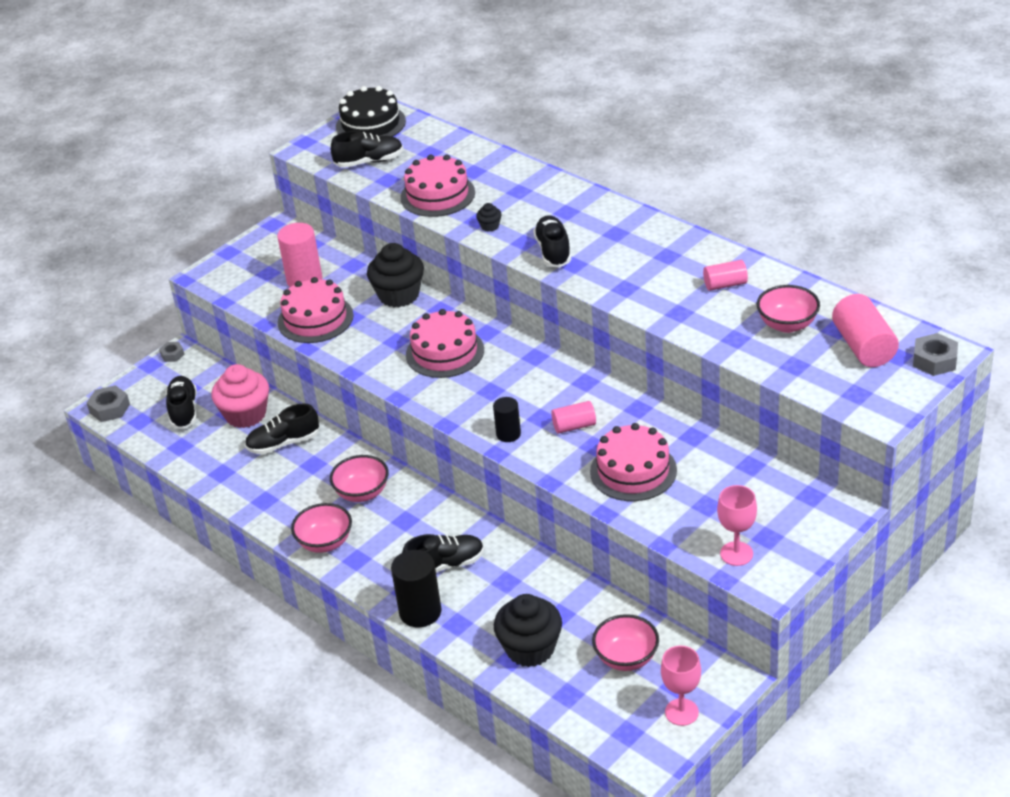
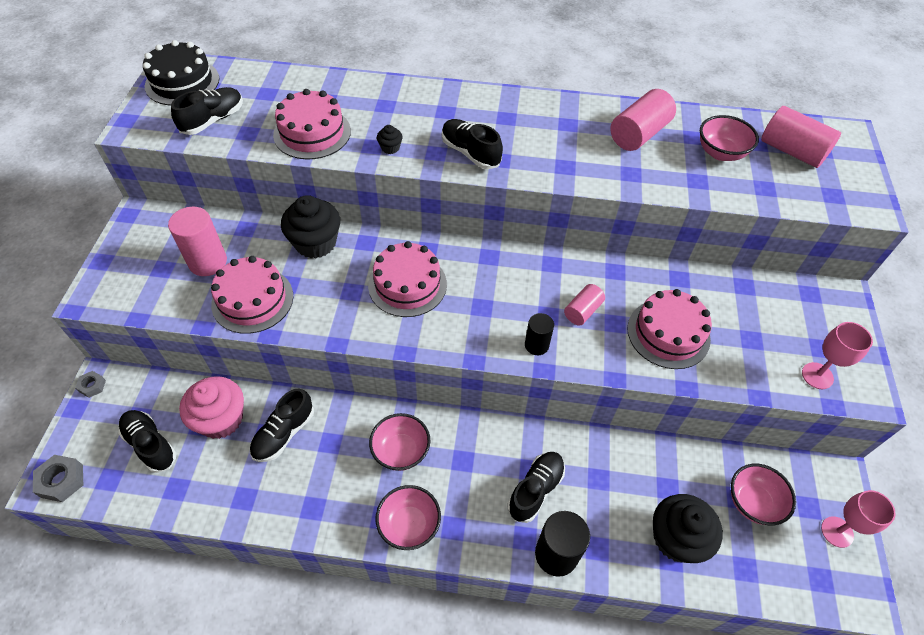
camera: 40 degrees left, 15 degrees up
(725, 284) = (638, 134): pink cylinder -> pink cylinder, size x1.66
(934, 360) = (848, 144): grey nut -> none

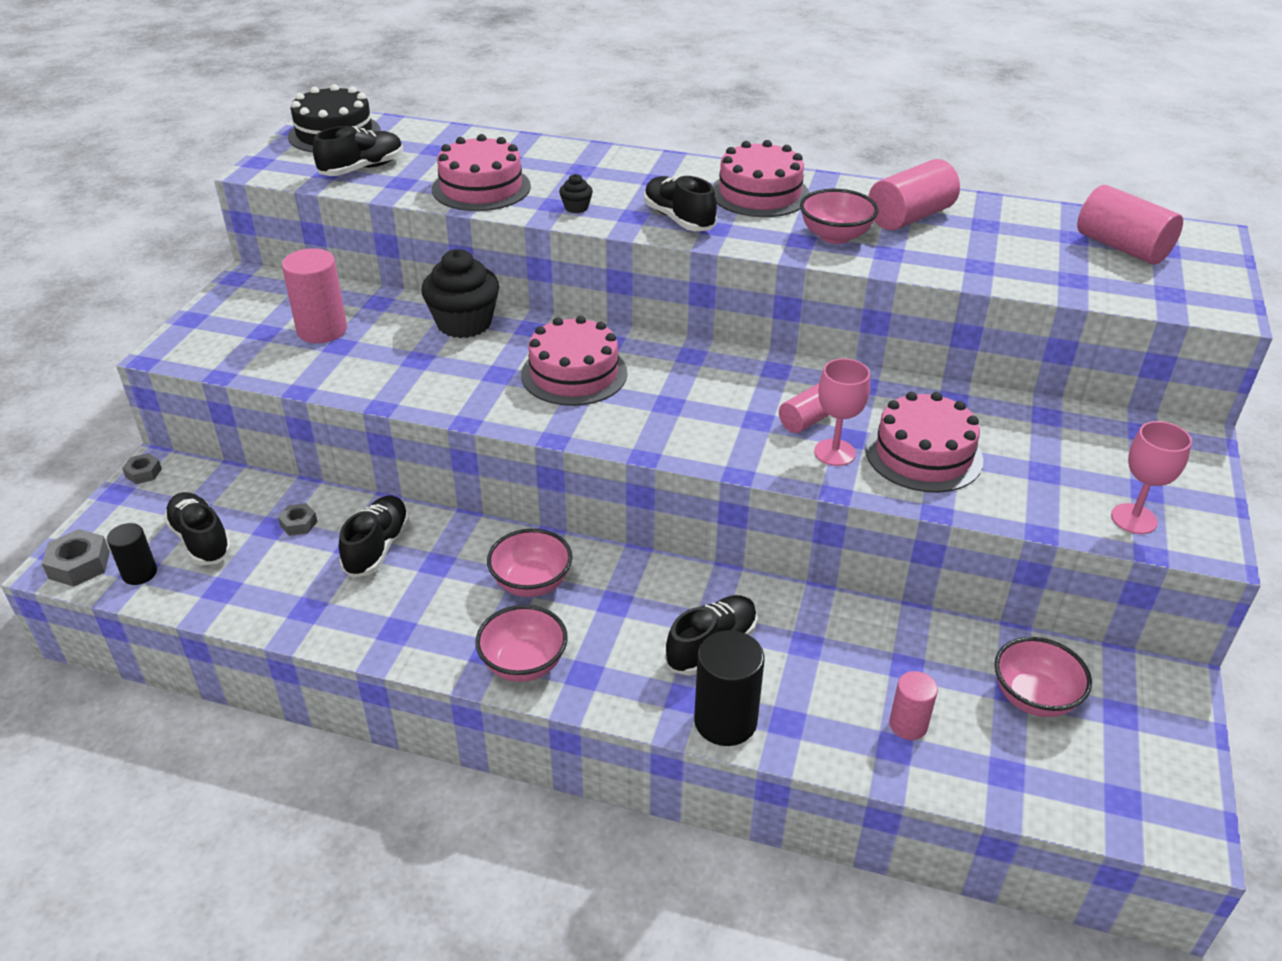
camera: 10 degrees right, 15 degrees down
(221, 419) = (298, 524): pink cupcake -> grey nut
(252, 300) = (369, 371): pink cake -> pink cake (759, 193)
(284, 433) = (377, 547): black shoe -> black shoe turned 150 degrees clockwise
(536, 345) = (734, 449): black cylinder -> black cylinder (139, 573)
(676, 538) = (908, 725): black cupcake -> pink cylinder
(720, 153) = (1019, 242): pink bowl -> pink bowl (835, 236)
(837, 532) = (1159, 747): pink goblet -> pink goblet (834, 452)

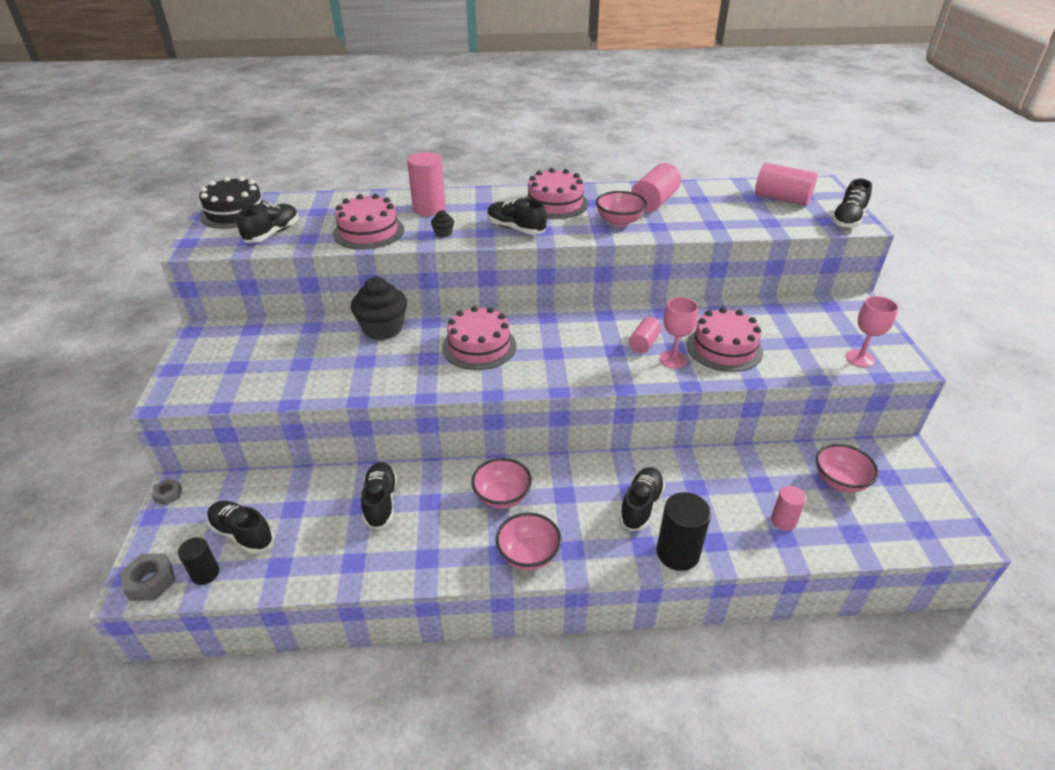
camera: 20 degrees left, 0 degrees up
(298, 524) = (312, 500): grey nut -> none
(322, 330) = (281, 355): pink cylinder -> pink cylinder (429, 209)
(1209, 299) = (847, 220): none -> black shoe

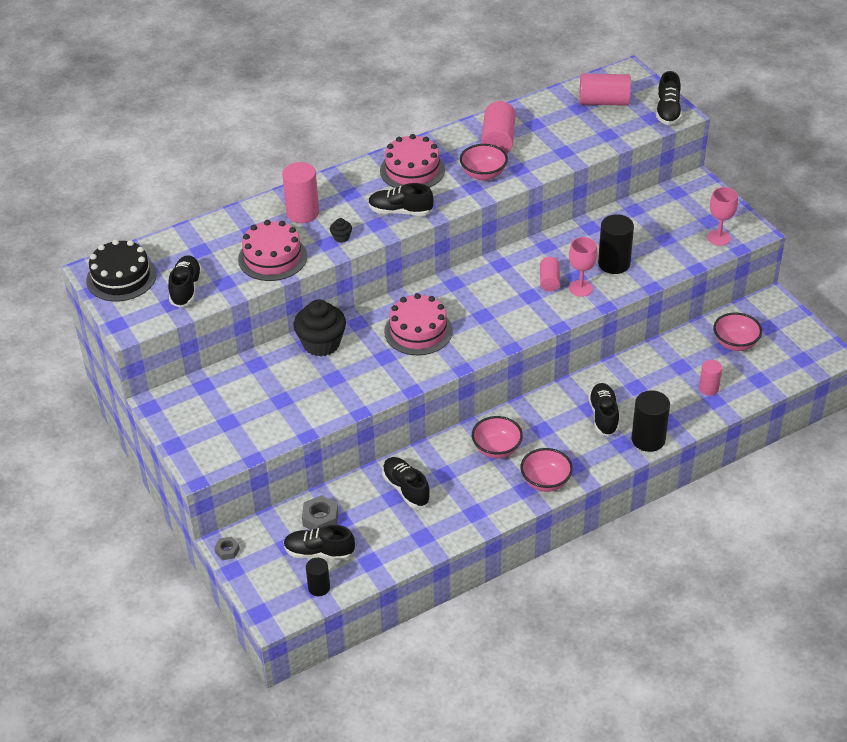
camera: 25 degrees left, 5 degrees up
(150, 581) = (282, 609): grey nut -> grey nut (320, 519)
(724, 348) = (614, 263): pink cake -> black cylinder

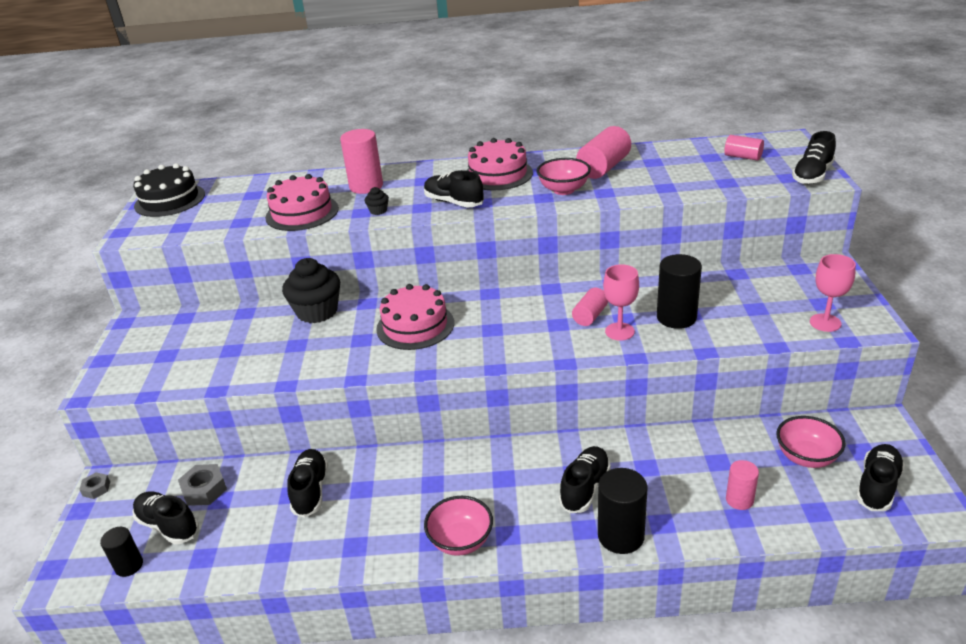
camera: 30 degrees right, 10 degrees down
(186, 289) = (205, 219): black shoe -> black shoe (877, 486)
(496, 449) = (437, 482): pink bowl -> none
(604, 102) = (743, 157): pink cylinder -> pink cylinder, size x0.60

